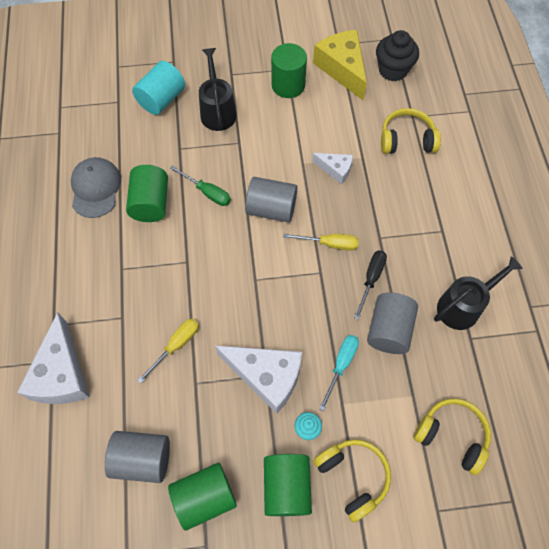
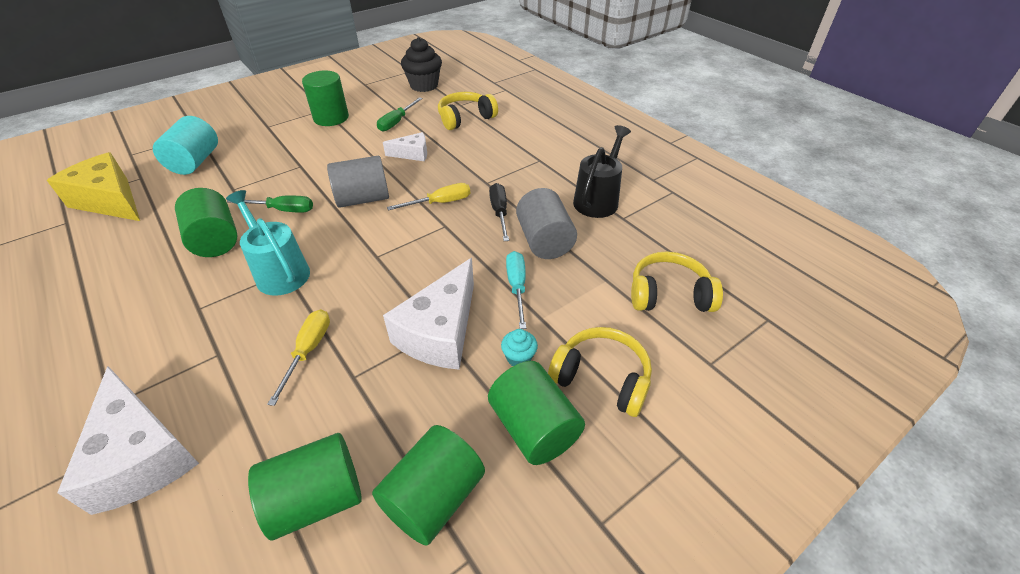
camera: 30 degrees left, 20 degrees down
(95, 188) = (134, 251): grey cap -> none
(142, 459) = (317, 499): grey cylinder -> green cylinder
(183, 260) = (279, 272): none -> turquoise watering can
(217, 111) = (265, 152): black watering can -> none
(266, 377) = (440, 332): white cheese -> white cheese turned 120 degrees clockwise
(342, 69) = (378, 96): yellow cheese -> yellow cheese (110, 201)
(342, 117) = (396, 122): none -> green screwdriver

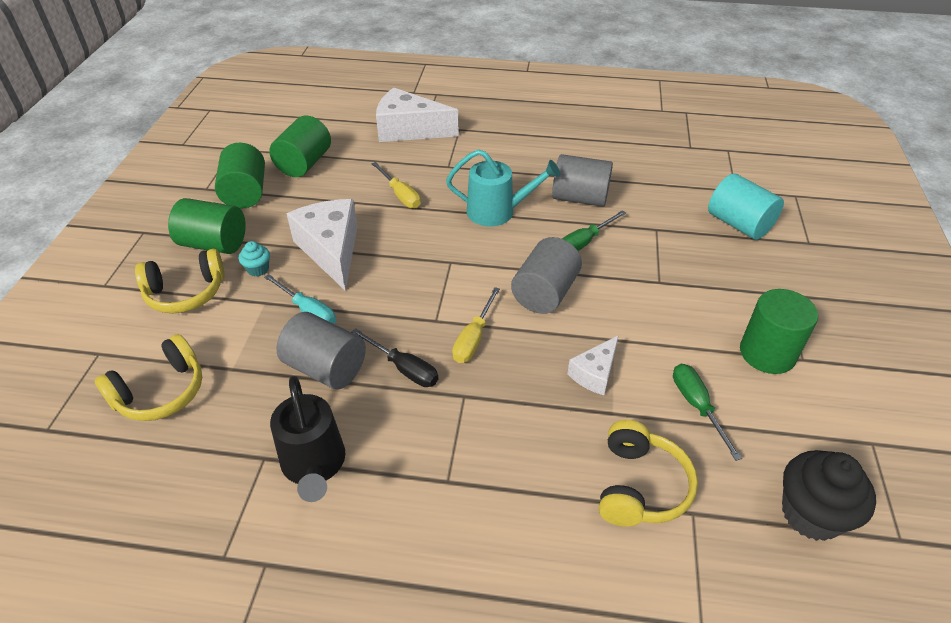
camera: 135 degrees right, 0 degrees up
(110, 201) = (705, 169): yellow cheese -> none
(215, 240) = (580, 198): green cylinder -> grey cylinder

